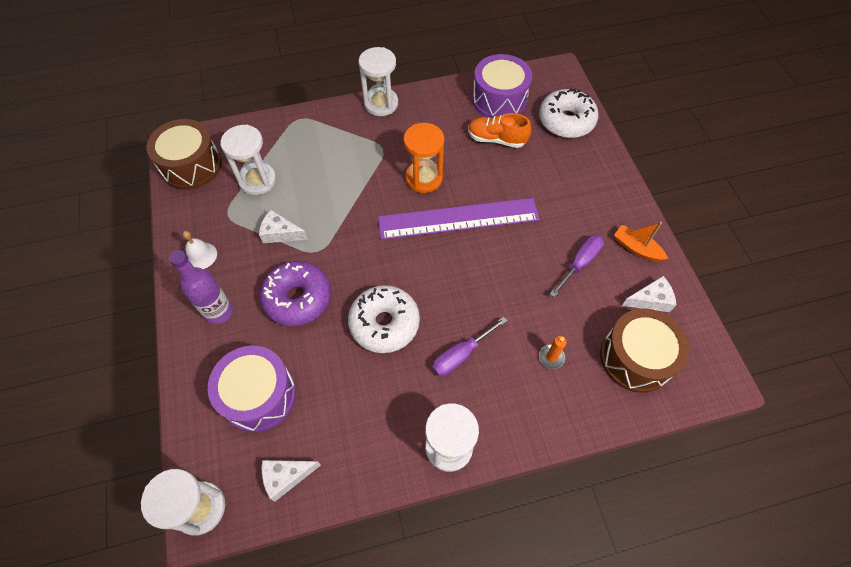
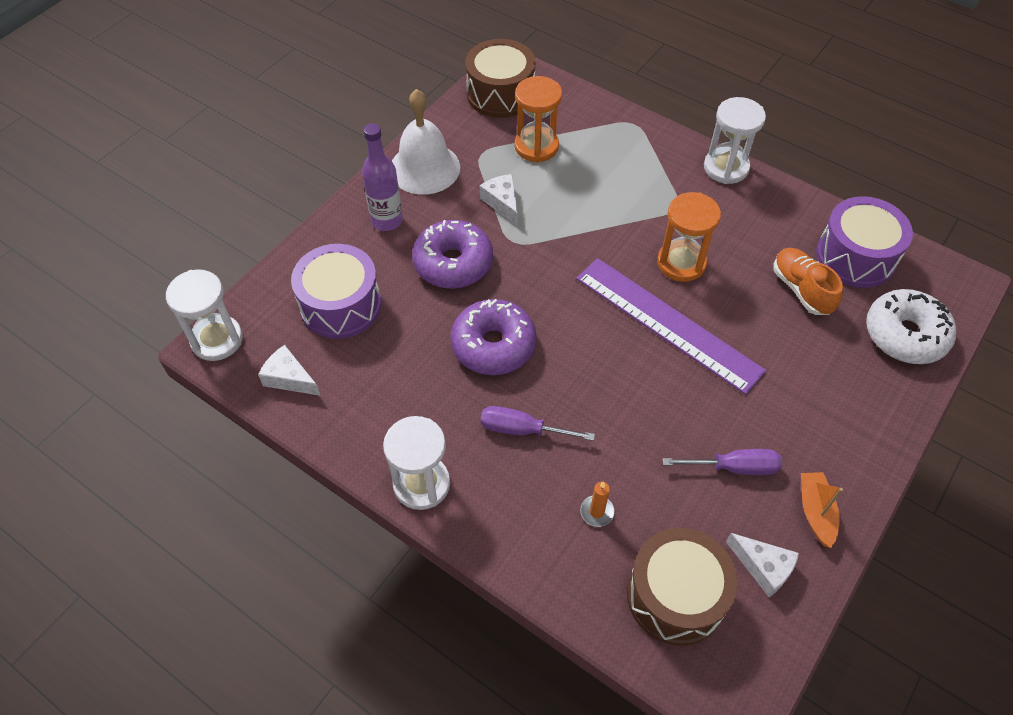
camera: 50 degrees right, 5 degrees down
(201, 256) = (424, 168): white bell -> white bell, size x1.99
(257, 180) = (536, 146): white hourglass -> orange hourglass
(384, 323) = (493, 345): white donut -> purple donut

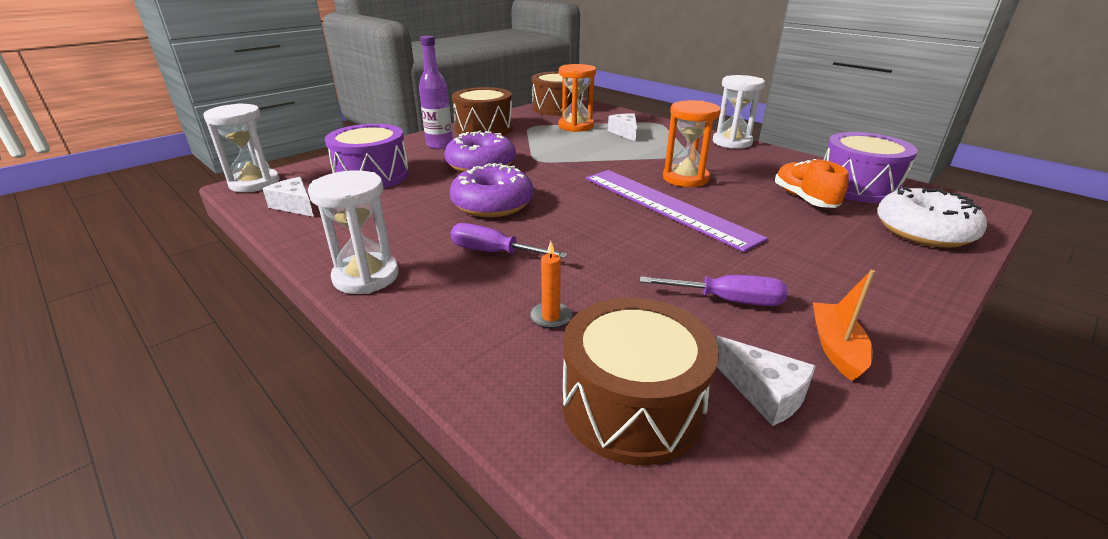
camera: 10 degrees right, 25 degrees down
(424, 168) = (484, 129): white bell -> brown drum
(502, 202) = (537, 144): white cheese -> white cheese (625, 133)

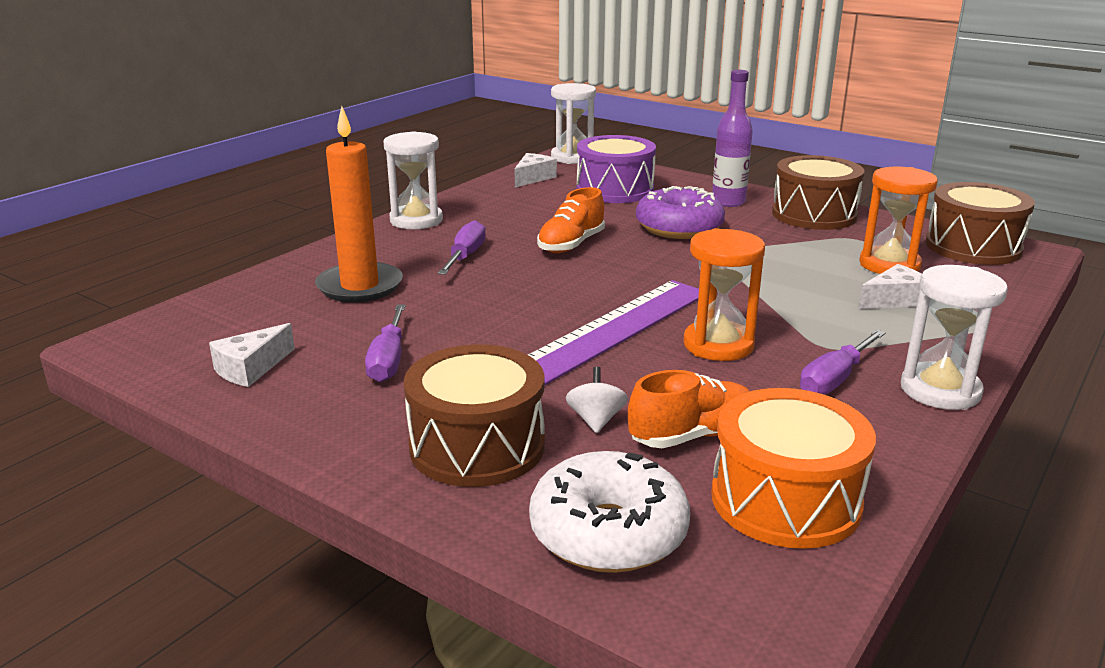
camera: 80 degrees right, 5 degrees down
(492, 204) = (571, 245): purple donut -> orange shoe
(551, 317) = (360, 286): orange candle -> orange candle, size x2.37
(632, 406) = (247, 319): brown drum -> brown drum (477, 446)
(725, 159) = (835, 379): none -> purple screwdriver
(798, 223) = (596, 420): none -> white spinning top
(836, 348) = (306, 409): orange boat -> none
(858, 187) = (785, 500): purple drum -> orange drum

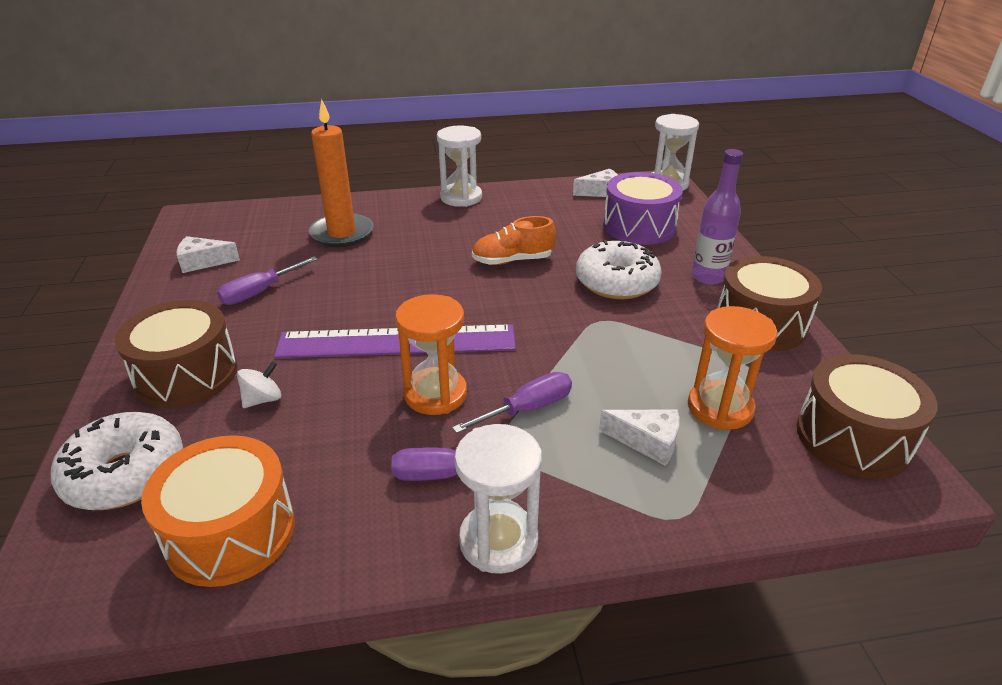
camera: 45 degrees right, 10 degrees up
(465, 256) = (433, 239): purple screwdriver -> purple screwdriver (527, 409)
(679, 228) = (616, 282): purple donut -> white donut
(692, 436) = (282, 448): orange shoe -> none

